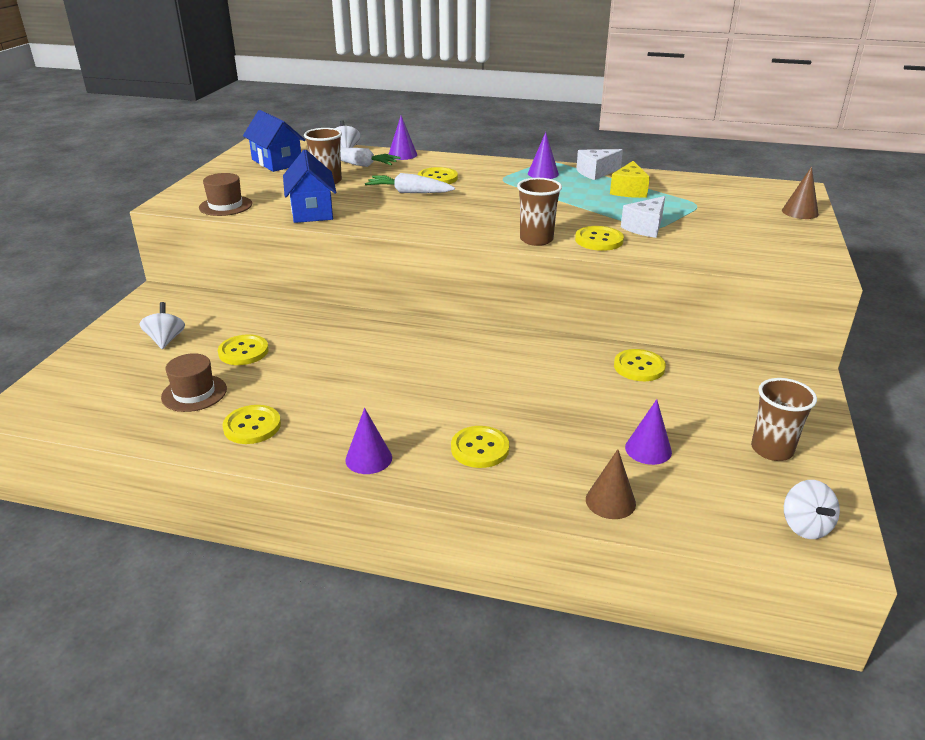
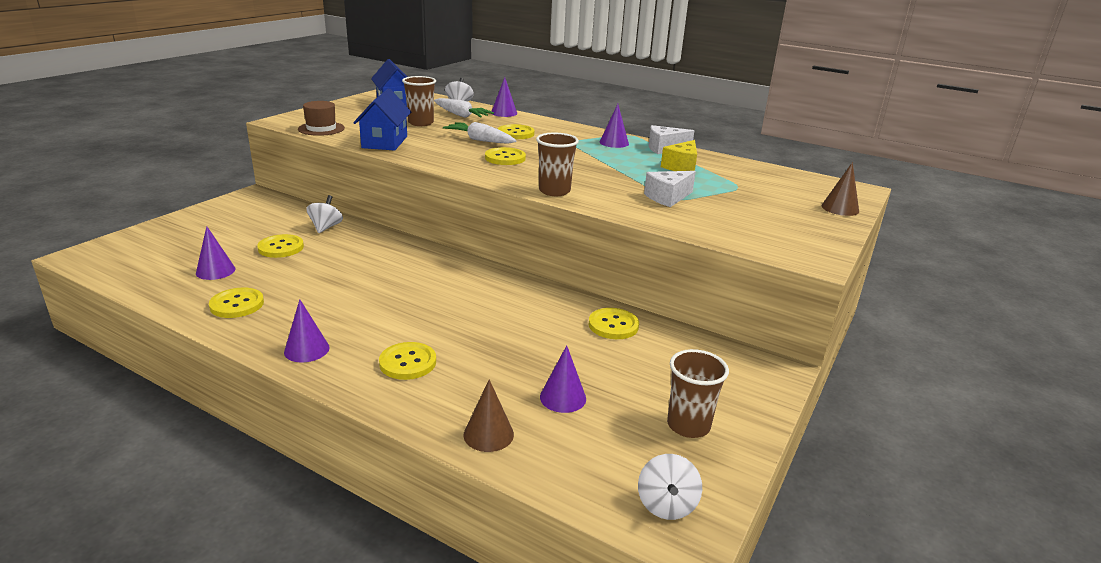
camera: 15 degrees right, 5 degrees down
(166, 340) = (230, 228): white spinning top -> white spinning top (326, 227)
(194, 393) = (215, 271): brown hat -> purple cone
(599, 240) = (612, 200): yellow button -> yellow button (505, 158)

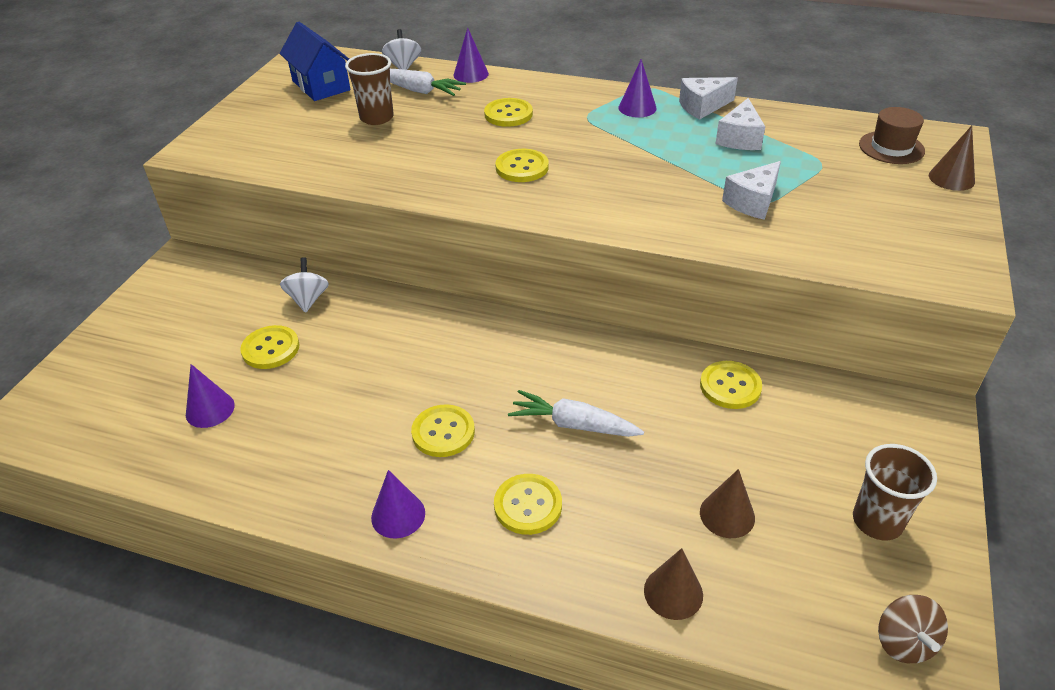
camera: 10 degrees left, 15 degrees up
(237, 304) = (270, 461): yellow button -> yellow button (443, 432)
(321, 129) = (253, 157): brown hat -> brown hat (891, 147)
(384, 142) = (353, 168): blue house -> none
(480, 140) = (472, 138): white carrot -> white carrot (574, 424)
(554, 191) = (616, 220): brown cup -> none
(563, 397) = (727, 515): purple cone -> brown cone
(666, 505) = (904, 642): white spinning top -> brown spinning top
(681, 167) = (739, 138): yellow cheese -> white cheese

